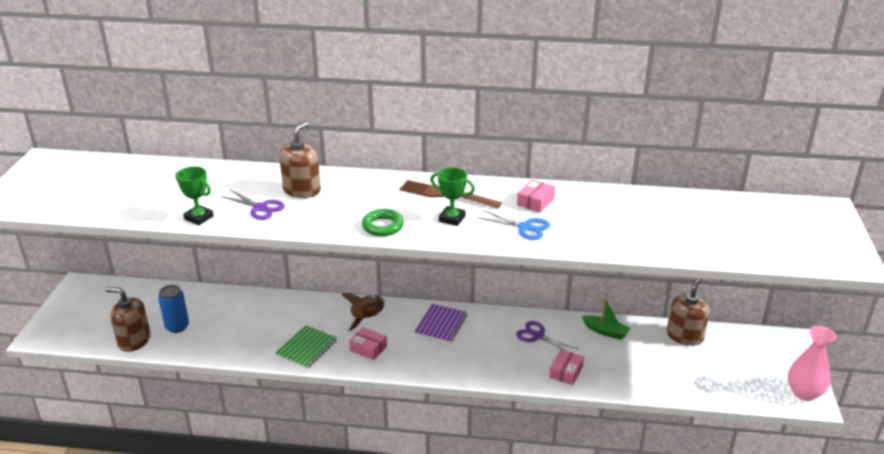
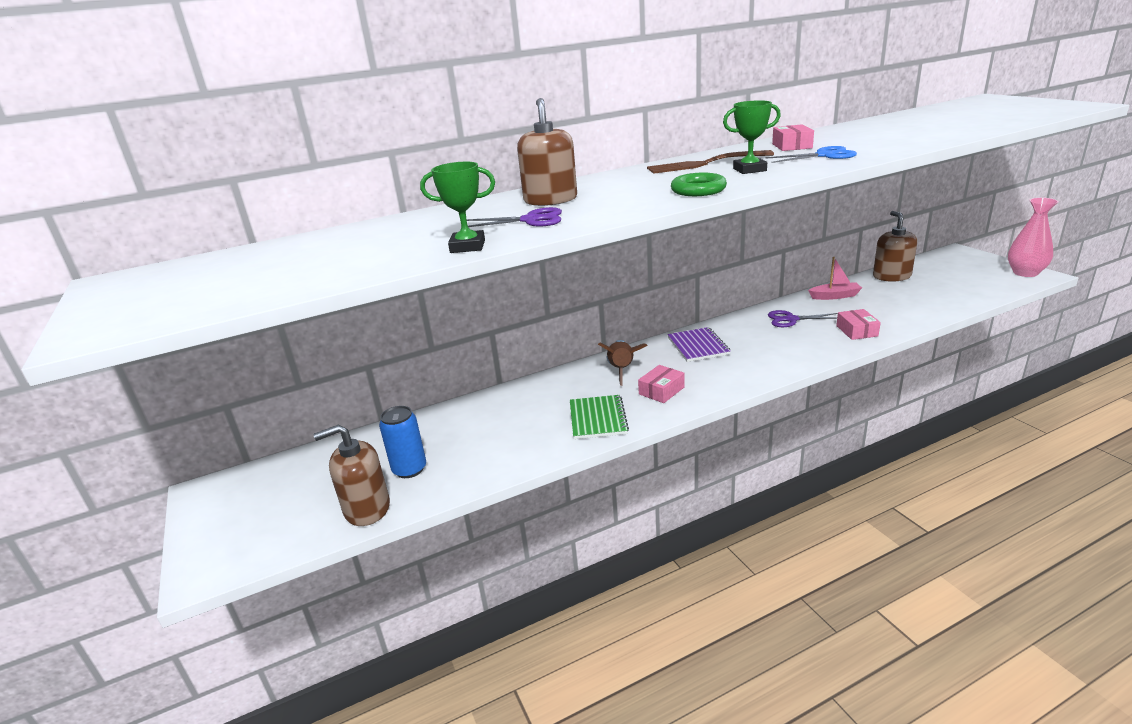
camera: 30 degrees left, 5 degrees down
(368, 348) = (661, 391): pink box -> pink box turned 45 degrees counterclockwise
(605, 331) = (834, 296): green boat -> pink boat

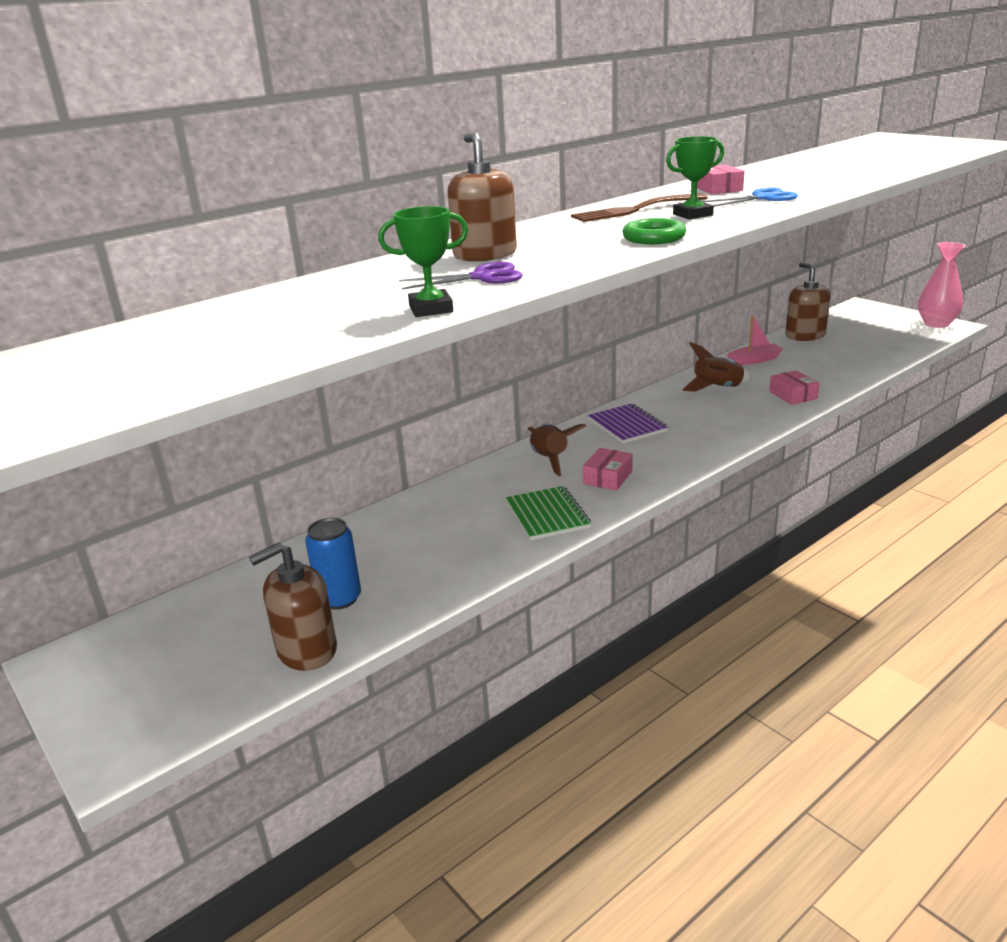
camera: 15 degrees left, 0 degrees up
(791, 319) = (718, 388): purple scissors -> brown rocket

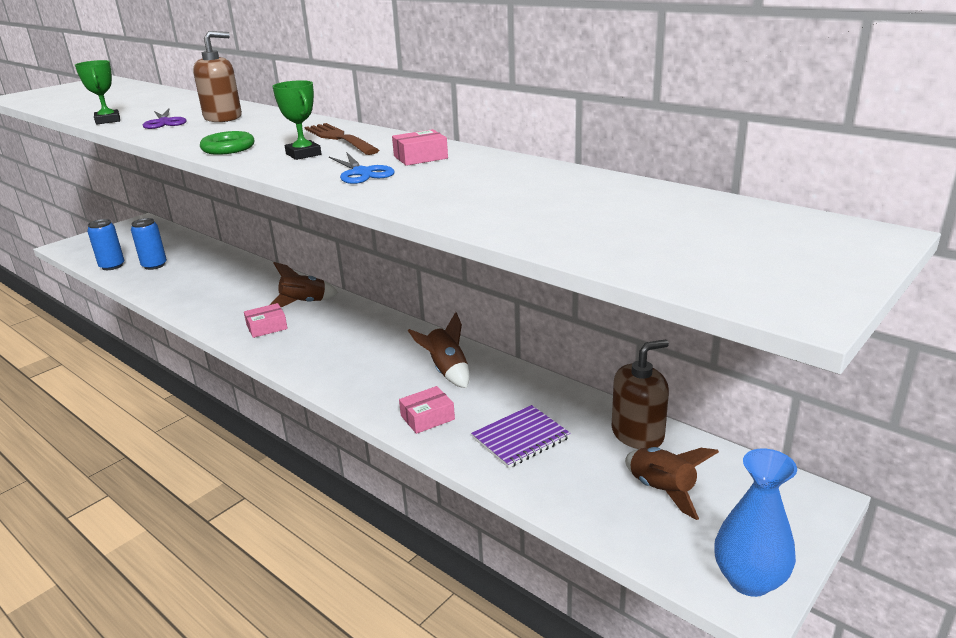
camera: 80 degrees right, 0 degrees up
(306, 650) = (112, 266): brown soap dispenser -> blue can
(547, 515) = (218, 310): green notebook -> none
(607, 477) = (267, 327): pink box -> pink box turned 45 degrees counterclockwise
(627, 425) = (362, 329): purple notebook -> purple notebook (520, 438)
(754, 360) = (534, 393): pink boat -> none
(865, 334) = (662, 490): none -> brown rocket
(936, 324) = (749, 580): pink vase -> blue vase

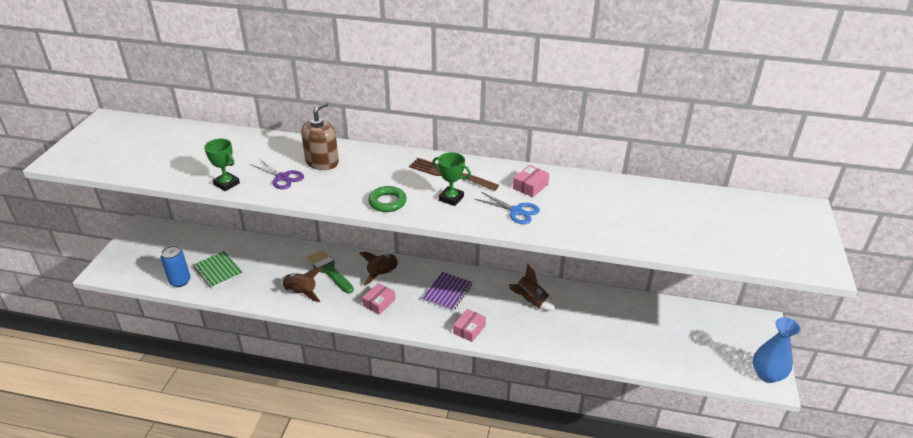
camera: 30 degrees left, 10 degrees up
(154, 265) = (218, 271): blue can -> green notebook
(254, 288) = (329, 270): none -> green brush
(427, 417) = (550, 338): pink box -> pink box (469, 329)
(520, 438) = (611, 334): purple notebook -> purple notebook (447, 292)
(637, 434) = (663, 311): brown soap dispenser -> none
(662, 490) = (700, 341): brown rocket -> brown rocket (301, 292)

